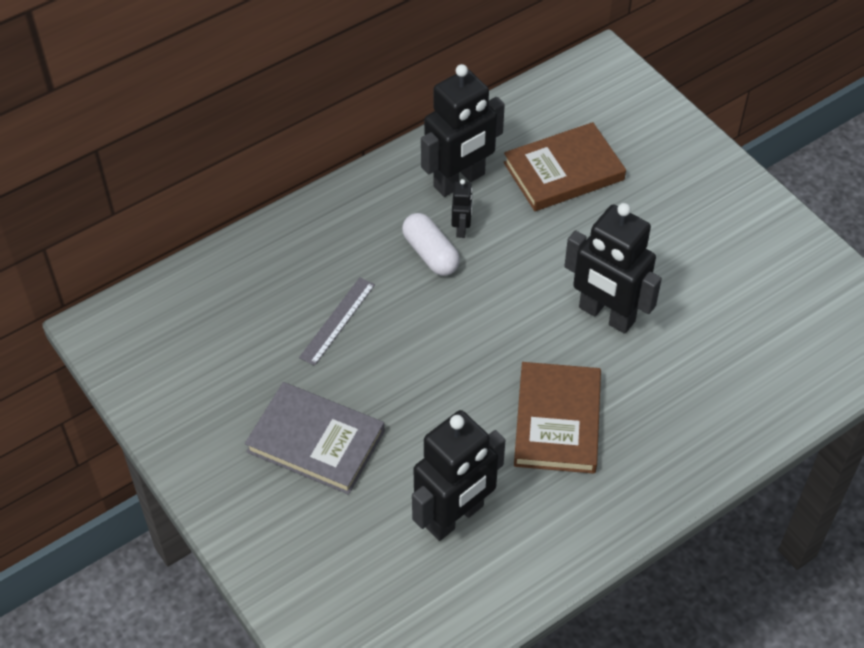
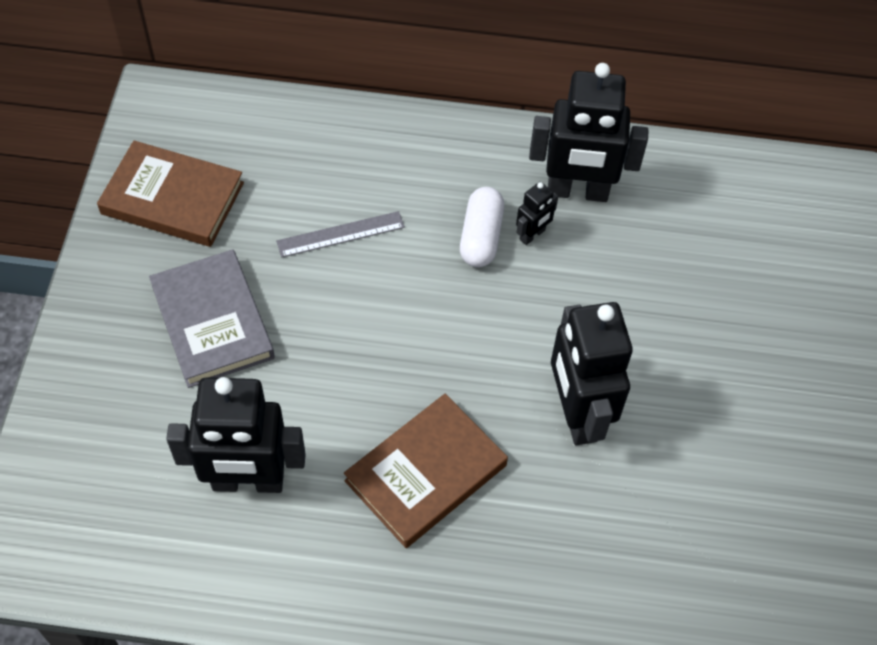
camera: 40 degrees right, 5 degrees up
(563, 171) = (683, 253): brown book -> brown book (172, 198)

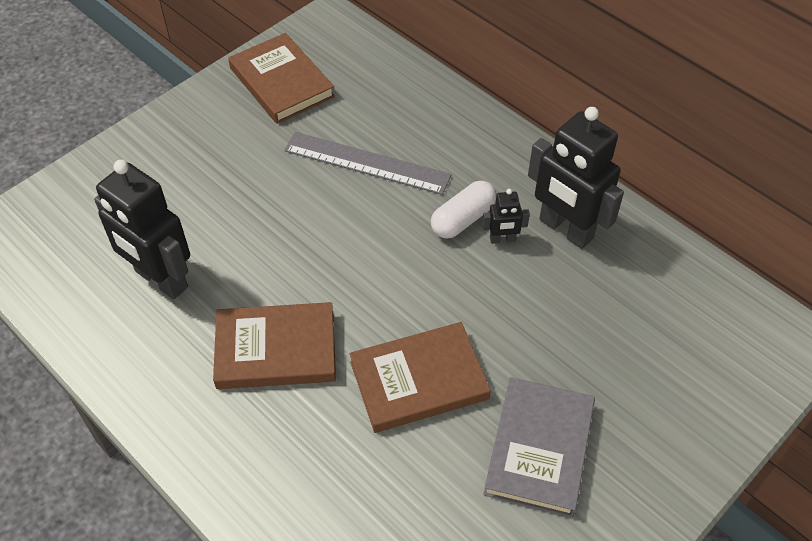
camera: 40 degrees right, 5 degrees down
(212, 321) = (234, 169): grey book -> grey book (539, 449)
(340, 234) = (367, 162): grey ruler -> grey ruler, size x1.58
(576, 414) = (419, 380): black robot -> brown book

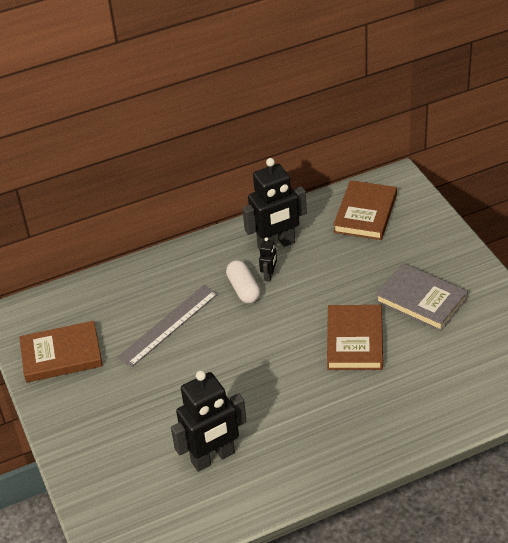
camera: 65 degrees left, 10 degrees down
(276, 349) = (301, 405): brown book -> brown book (365, 213)

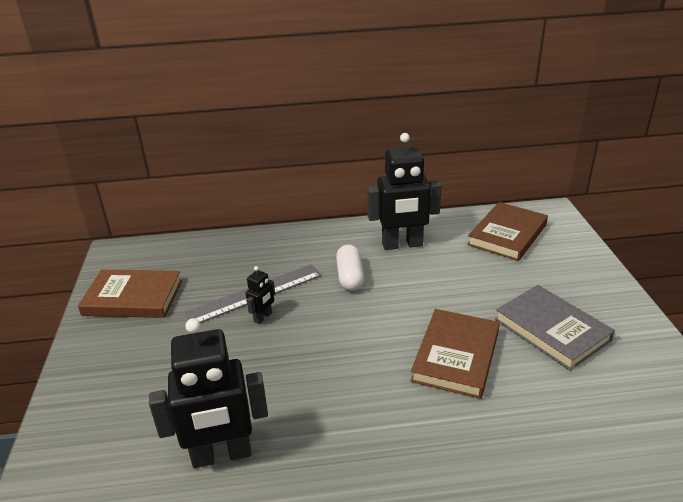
camera: 15 degrees right, 10 degrees down
(269, 275) = (383, 270): black robot -> black robot (263, 317)

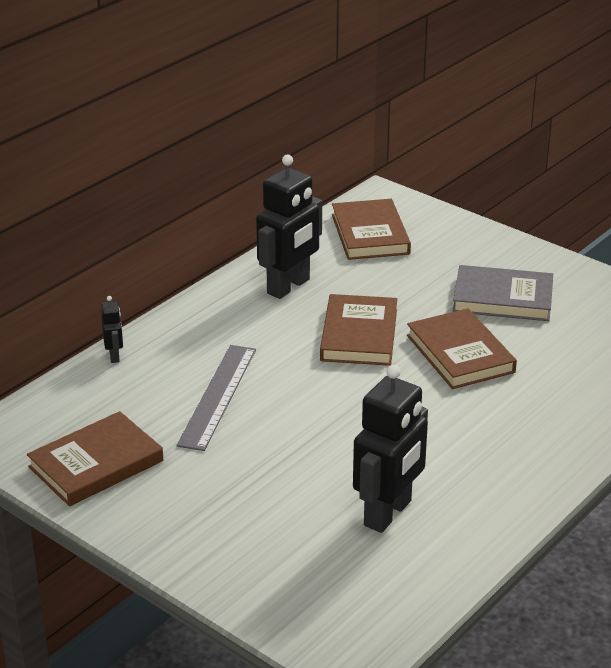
camera: 45 degrees left, 0 degrees up
(263, 317) = (259, 410): black robot -> black robot (114, 356)
(350, 277) = (284, 338): white capsule -> none
(401, 301) = (359, 335): none -> brown book

